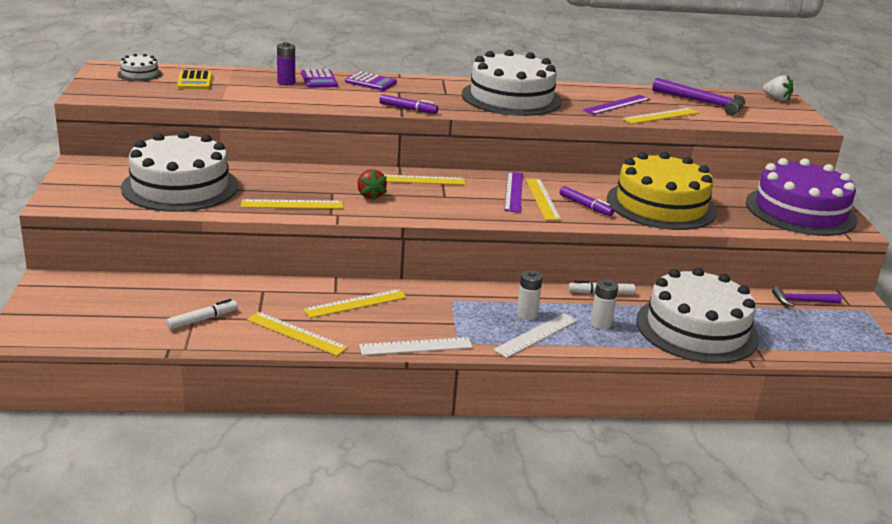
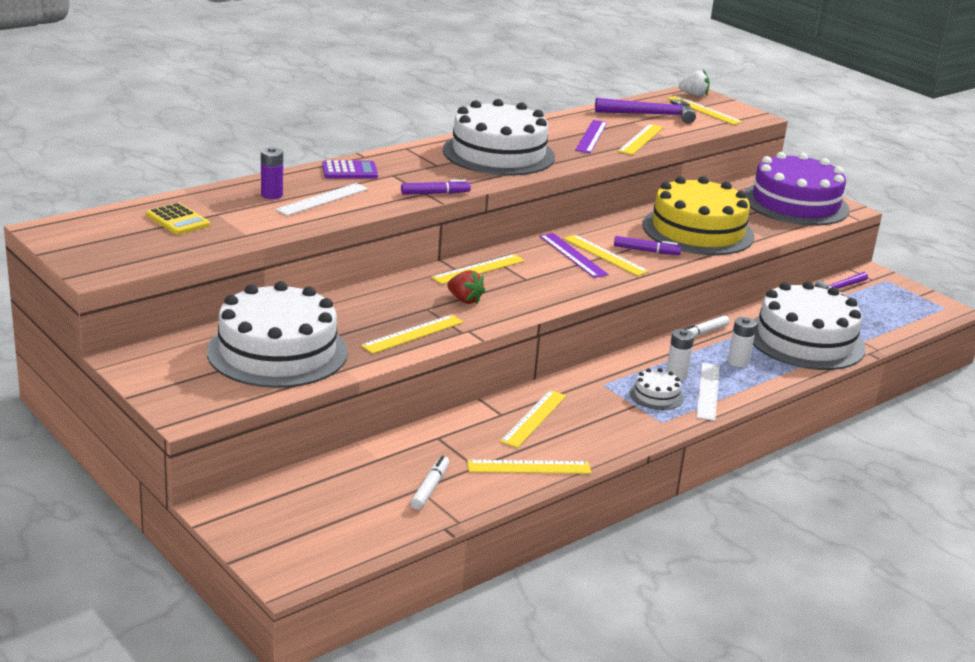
camera: 35 degrees left, 0 degrees up
(139, 74) = (101, 228): white cake -> white cake (656, 395)
(319, 80) = (297, 182): purple calculator -> none
(416, 346) = (637, 439): white ruler -> white ruler (322, 199)
(765, 110) = (704, 110): none -> yellow ruler

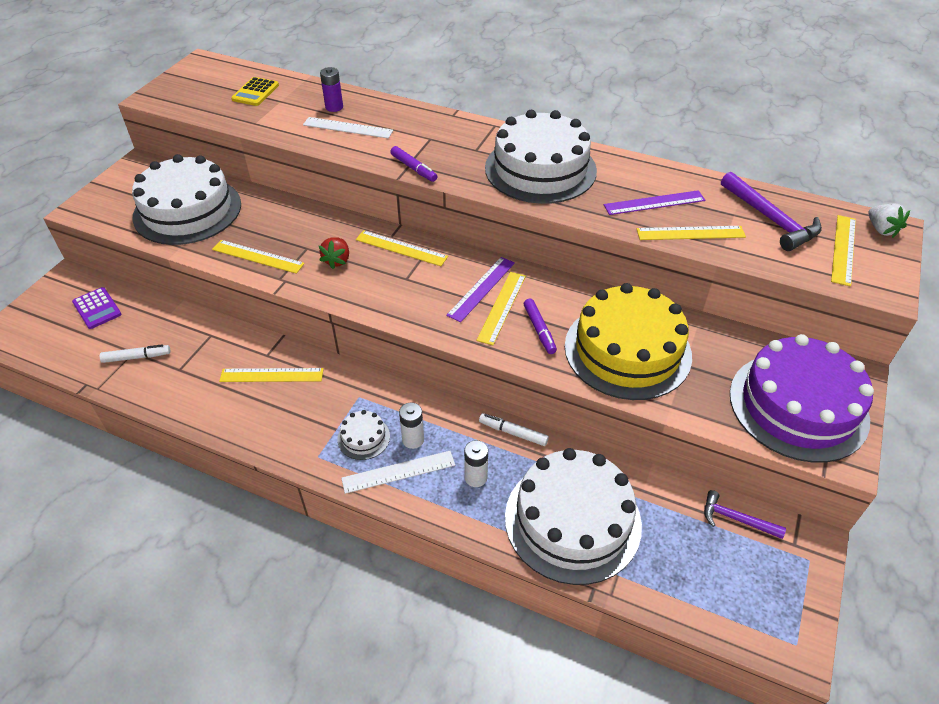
camera: 65 degrees right, 20 degrees up
(349, 171) = (415, 119): purple calculator -> purple calculator (97, 308)
(529, 467) = (193, 398): yellow ruler -> none

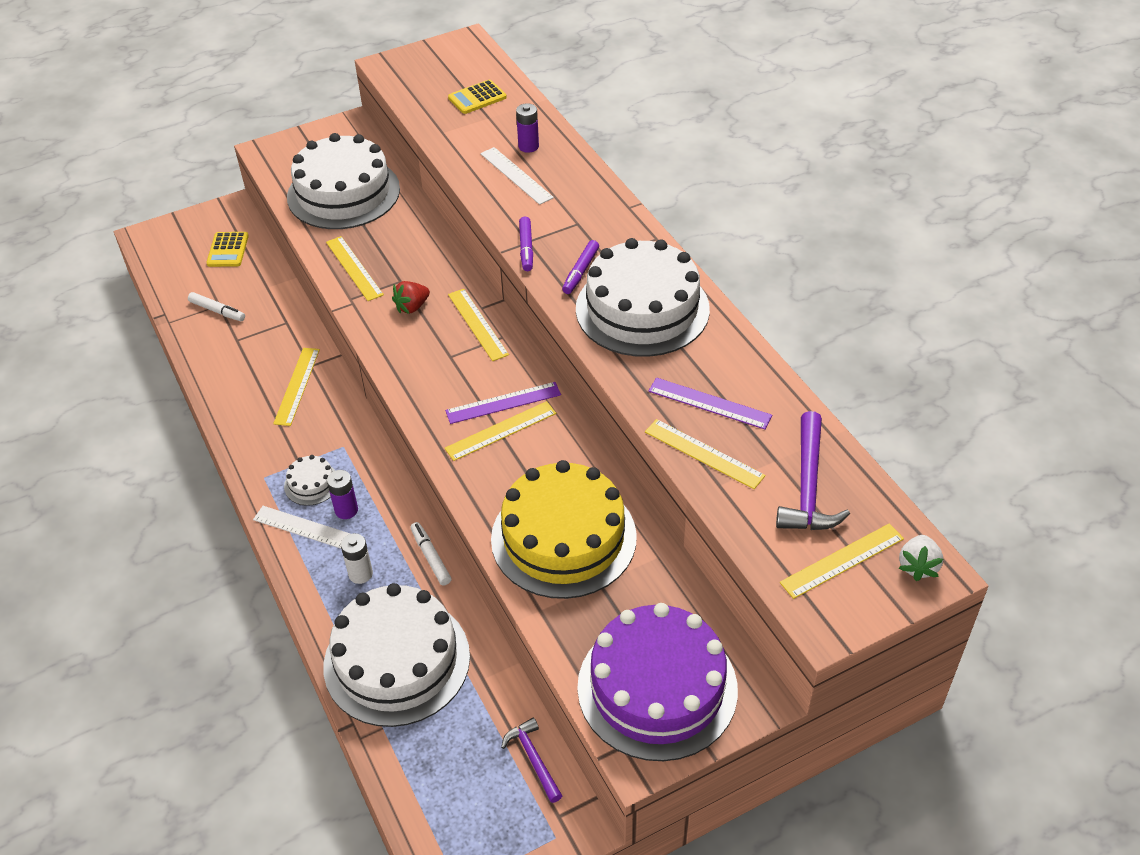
camera: 40 degrees right, 0 degrees up
(97, 308) = (228, 250): purple calculator -> yellow calculator
(272, 375) = (297, 386): yellow ruler -> yellow ruler turned 60 degrees clockwise
(413, 439) = (346, 510): white battery -> purple battery
(539, 330) = (508, 471): purple marker -> purple marker (580, 271)

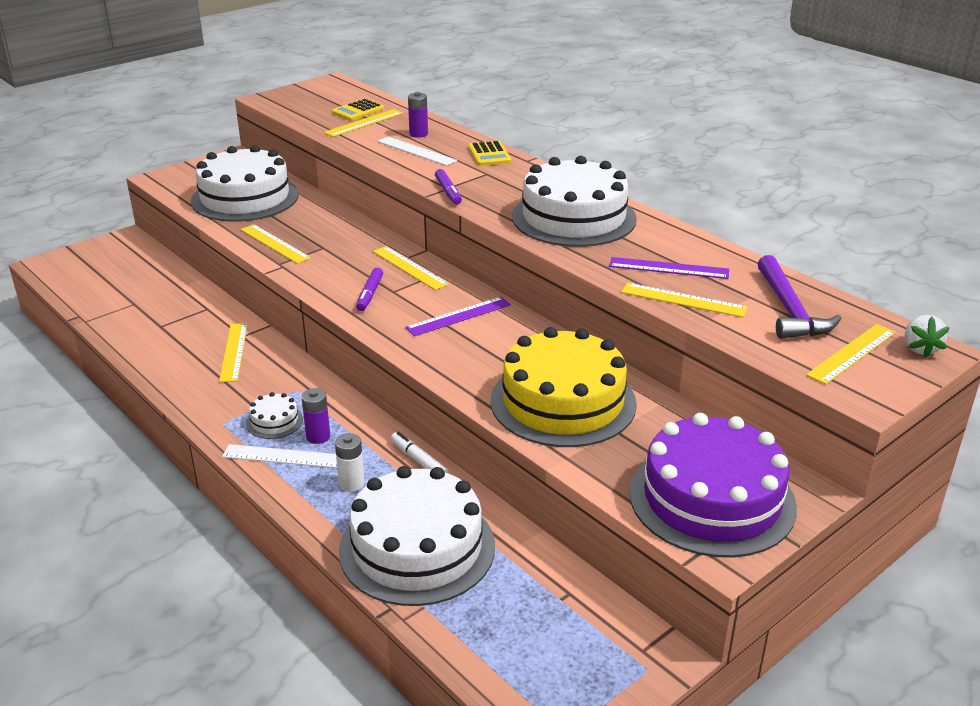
camera: 15 degrees left, 15 degrees down
(217, 311) = (134, 308): white marker -> none
(228, 250) = (131, 265): yellow calculator -> yellow calculator (489, 154)
(412, 307) = (342, 263): red strawberry -> none
(501, 431) = (465, 335): yellow ruler -> yellow ruler (364, 123)
(533, 759) = (594, 606): purple hammer -> none
(580, 271) = (505, 201): purple marker -> purple marker (370, 294)

